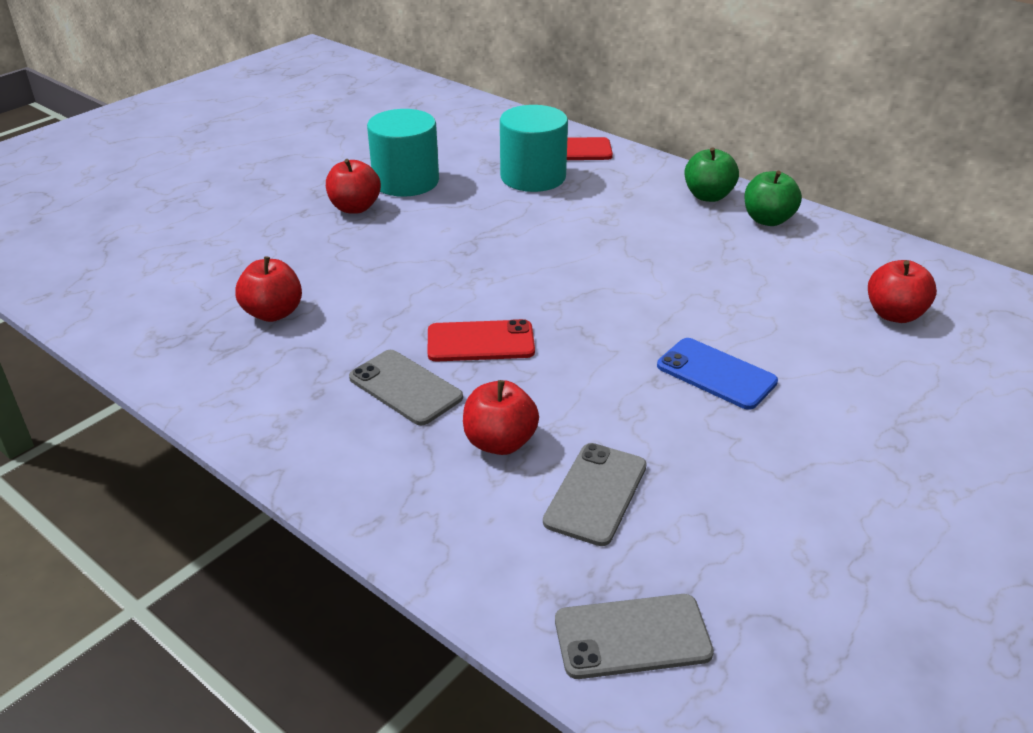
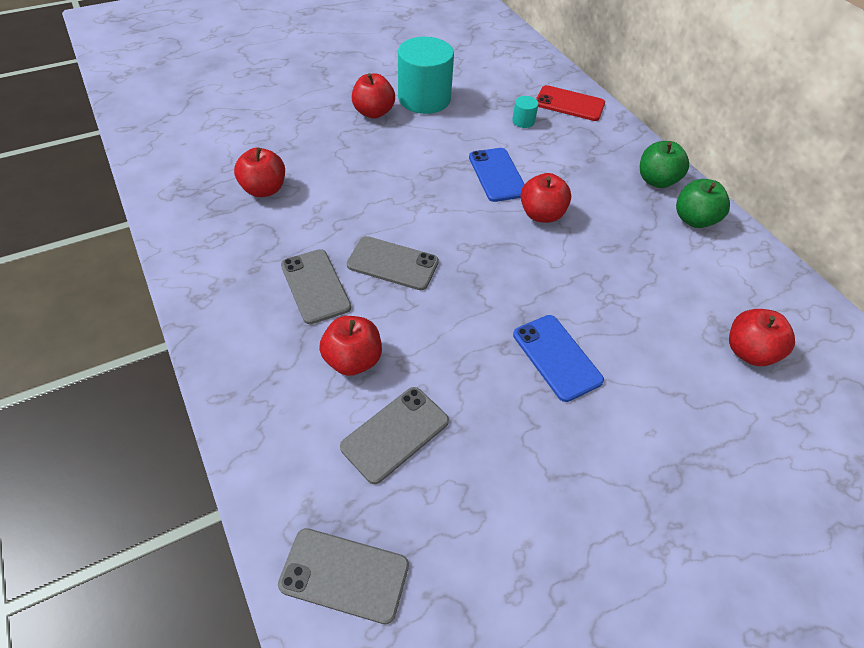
camera: 20 degrees right, 15 degrees up
(480, 342) = (392, 263): red phone -> grey phone
(533, 177) = (523, 121): turquoise cylinder -> turquoise cylinder, size x0.42
(539, 232) = (497, 175): none -> blue phone
(612, 255) = (541, 214): none -> red apple

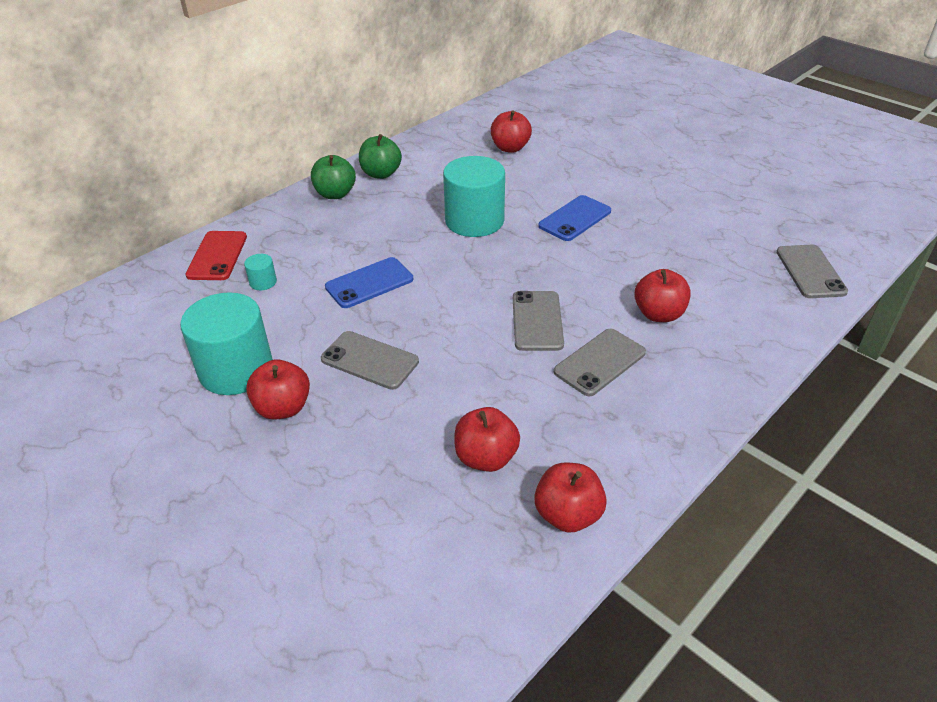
camera: 105 degrees left, 10 degrees down
(395, 434) = (701, 276): grey phone -> grey phone (370, 360)
(541, 214) = (417, 248): red apple -> red apple (567, 515)
(577, 268) = (474, 221): none -> turquoise cylinder

